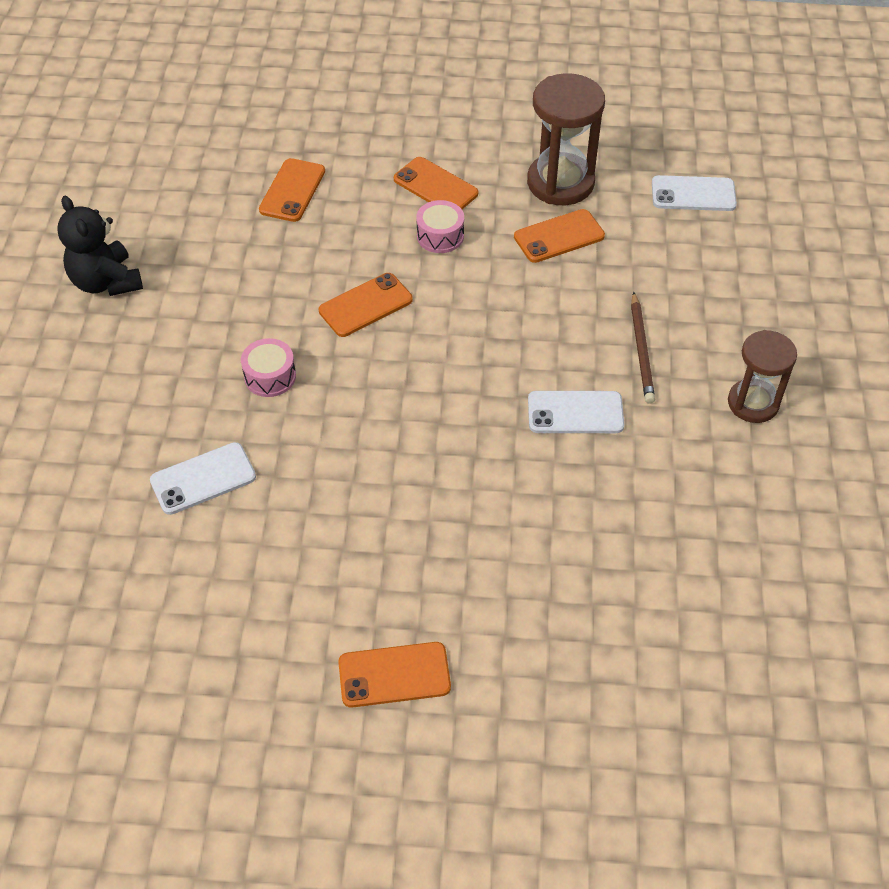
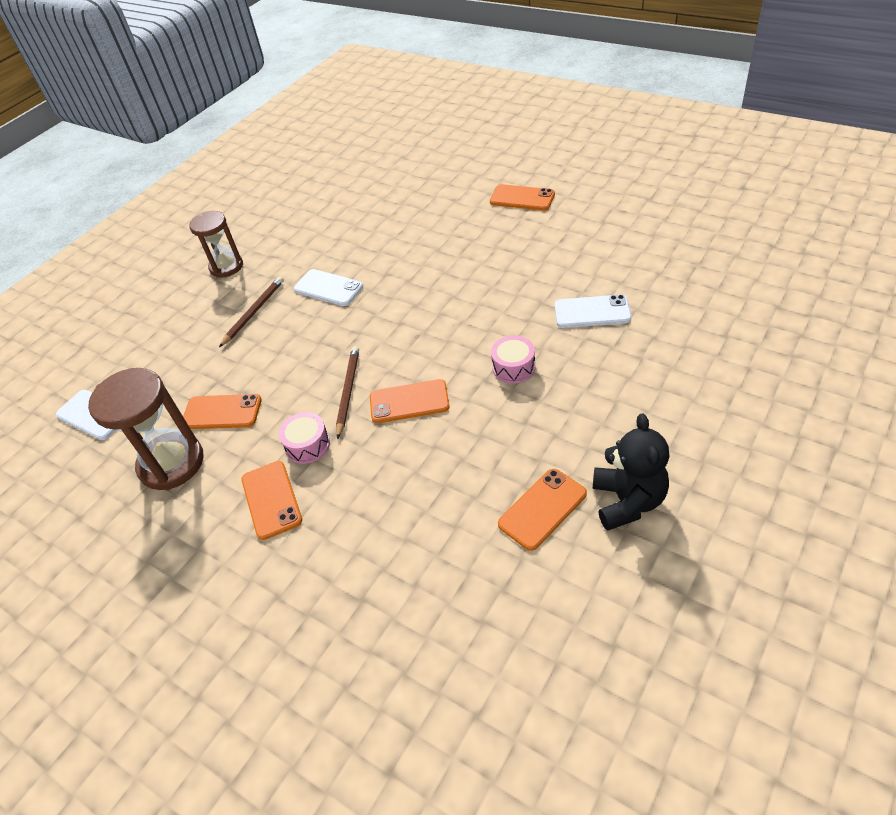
camera: 145 degrees left, 5 degrees down
(292, 190) = (401, 547): orange phone -> orange phone (542, 509)
(441, 295) = (348, 391): none -> brown pencil

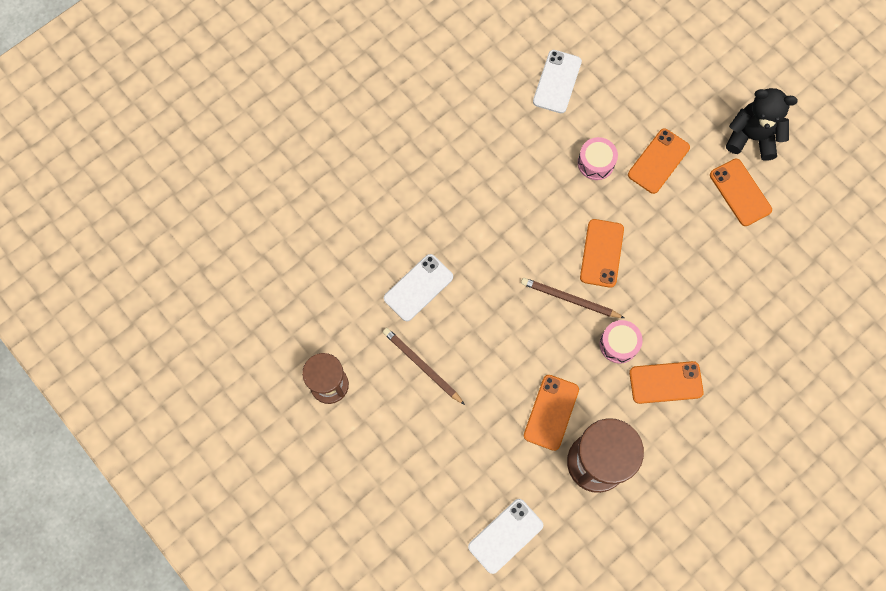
camera: 80 degrees left, 25 degrees up
(522, 198) = (366, 74): orange phone -> orange phone (658, 161)

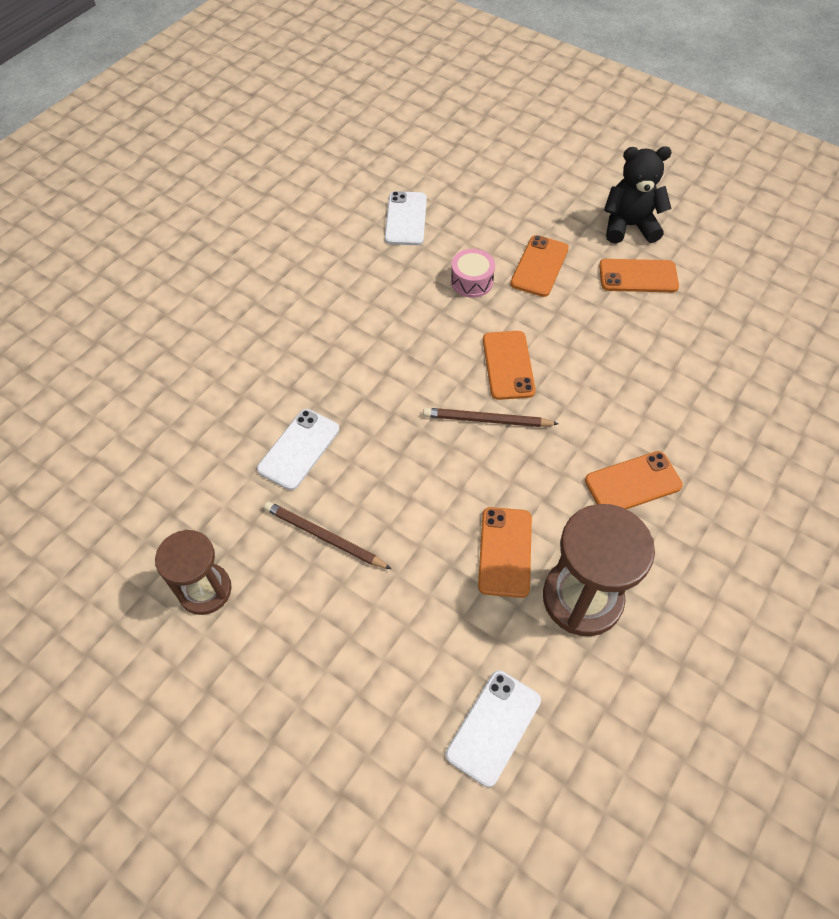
camera: 15 degrees left, 15 degrees down
(618, 344) = (561, 454): pink drum -> none
(740, 192) = (638, 276): orange phone -> orange phone turned 45 degrees counterclockwise

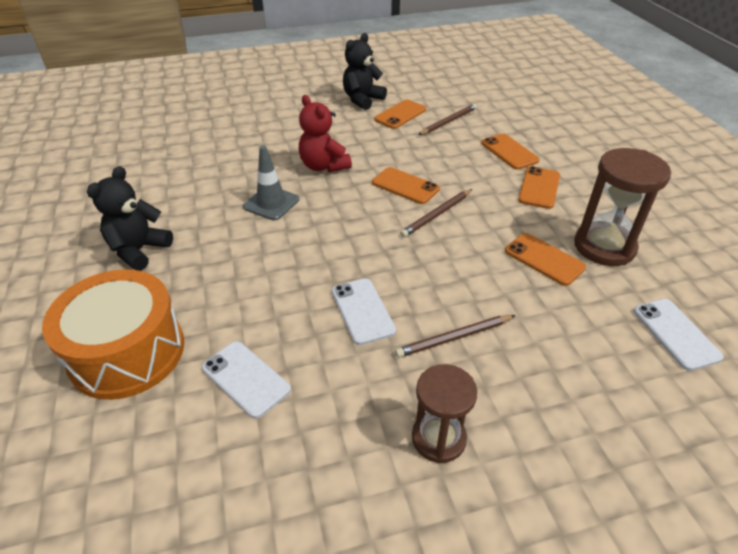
camera: 50 degrees left, 15 degrees down
(132, 335) = (127, 352): none -> orange drum
(235, 252) = (139, 250): none -> black teddy bear
(376, 286) = (271, 203): none -> grey traffic cone
(406, 219) = (236, 164): white phone -> white phone (246, 378)
(472, 281) = (324, 166): pink drum -> red teddy bear
(539, 266) = (348, 139): orange phone -> orange phone (509, 152)
(675, 326) = (448, 121): none -> brown pencil

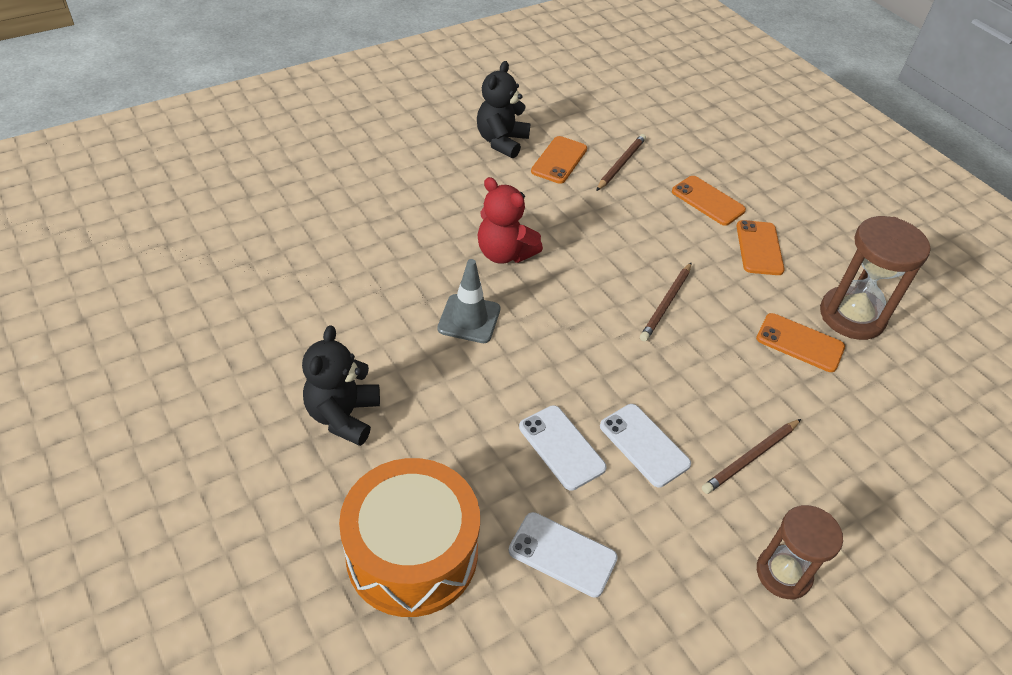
camera: 20 degrees left, 5 degrees up
(405, 186) = (613, 268): orange phone -> none
(675, 334) = (950, 408): white phone -> white phone (561, 447)

